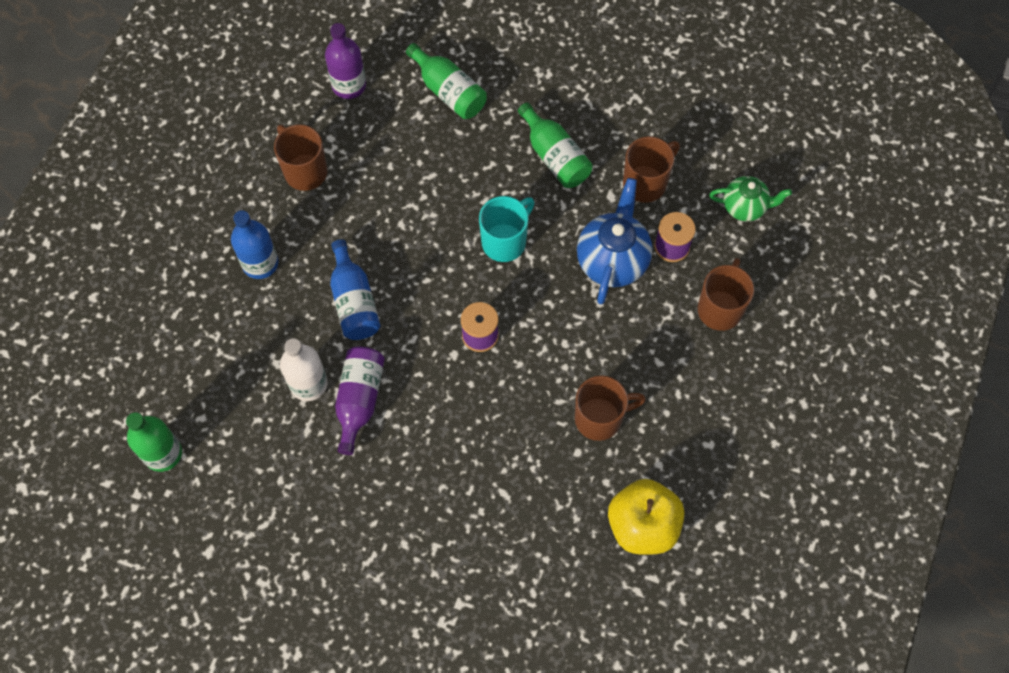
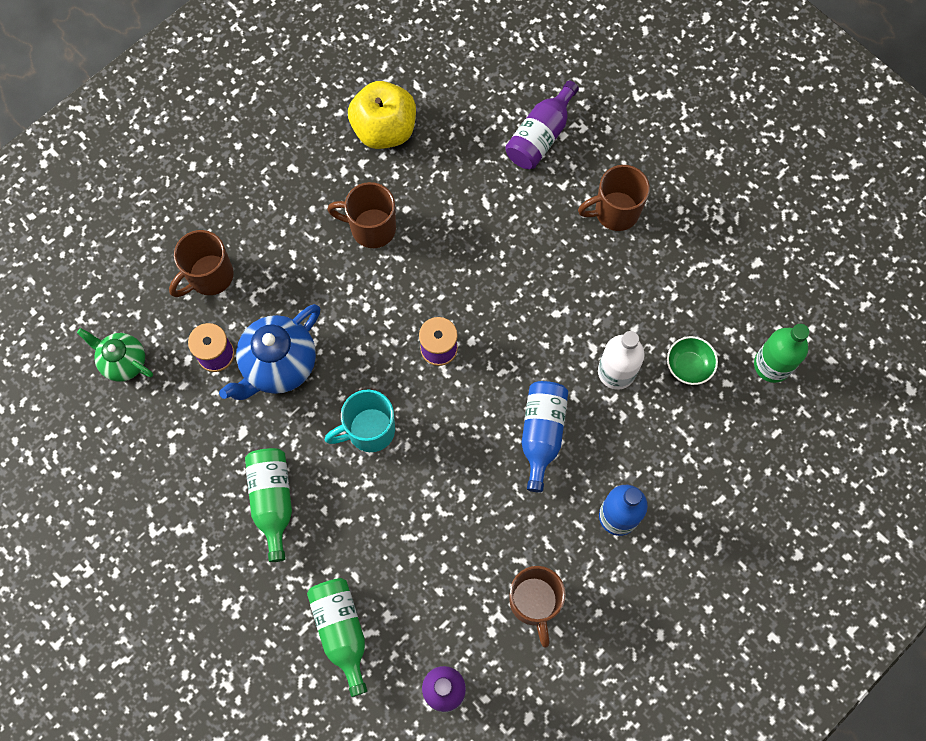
camera: 155 degrees left, 5 degrees up
(243, 418) = (688, 366): none -> green bowl
(359, 400) = (575, 336): purple bottle -> purple bottle (540, 136)
(646, 183) = (201, 430): brown mug -> brown mug (615, 212)

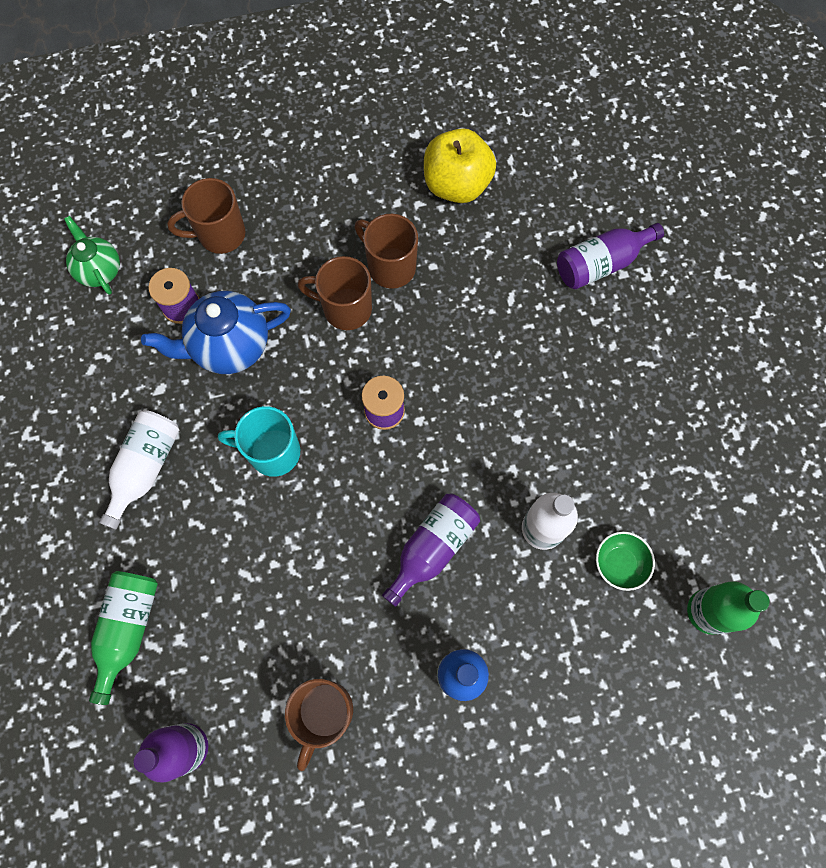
camera: 30 degrees right, 0 degrees up
(273, 501) = (145, 468): green bottle -> white bottle
(542, 434) = (432, 548): blue bottle -> purple bottle
(615, 212) = (632, 372): brown mug -> brown mug (345, 309)

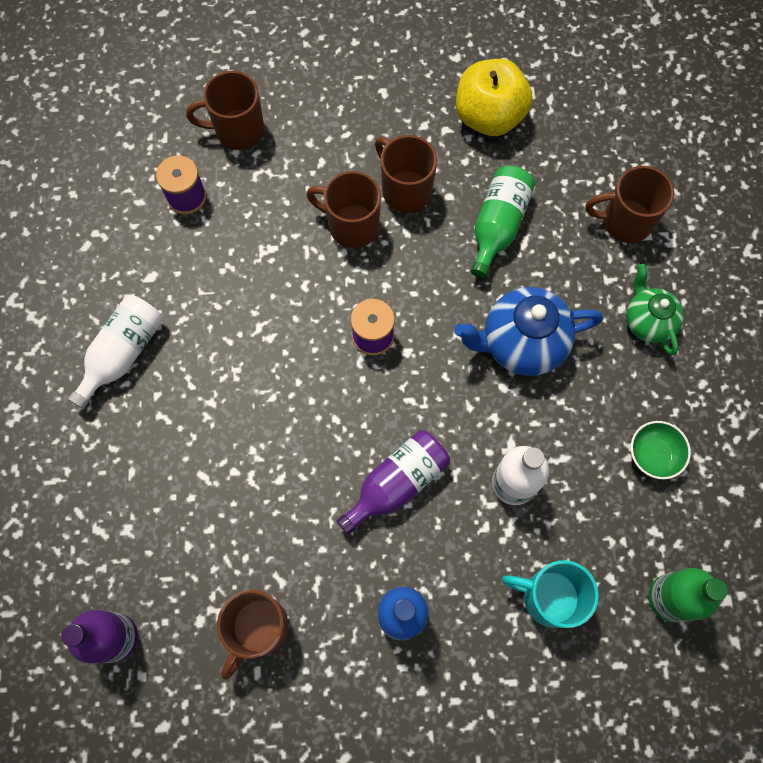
camera: 10 degrees right, 0 degrees up
(100, 270) = (111, 147): green teapot -> green teapot (647, 321)
(128, 628) = (79, 510): green bottle -> green bottle (498, 226)
(230, 346) = (228, 245): blue teapot -> blue teapot (521, 343)
(272, 452) = (252, 359): turquoise mug -> turquoise mug (548, 597)
(601, 264) = (625, 221): purple bottle -> brown mug
(619, 563) = (587, 533): green bowl -> green bowl (653, 454)

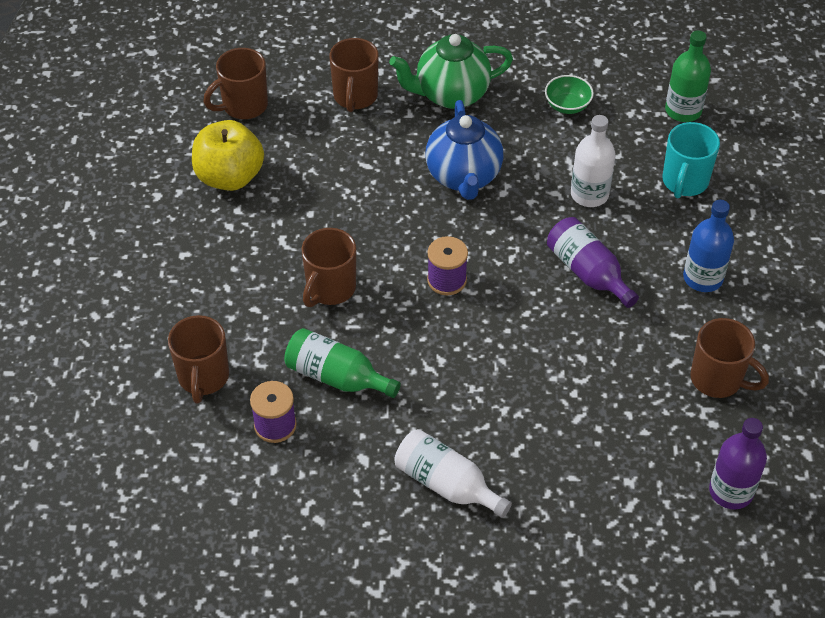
camera: 85 degrees left, 20 degrees down
(405, 190) = (298, 245): brown mug -> brown mug (243, 106)
(498, 226) = (346, 181): green bottle -> green bottle (337, 376)
(647, 321) = (451, 94): green teapot -> green teapot, size x1.59

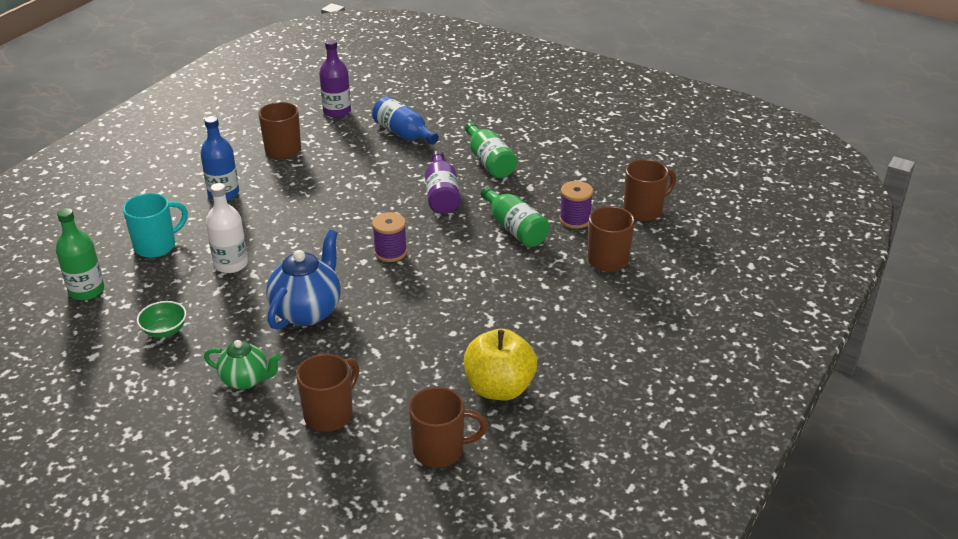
camera: 150 degrees left, 15 degrees down
(330, 289) = (479, 277): brown mug -> brown mug (644, 210)
(446, 484) = (489, 162): white bottle -> green bottle
(451, 94) = (245, 380): green teapot -> green teapot, size x0.63
(588, 272) = (291, 222): purple bottle -> purple bottle (441, 195)
(601, 487) = (404, 134): none -> blue bottle

